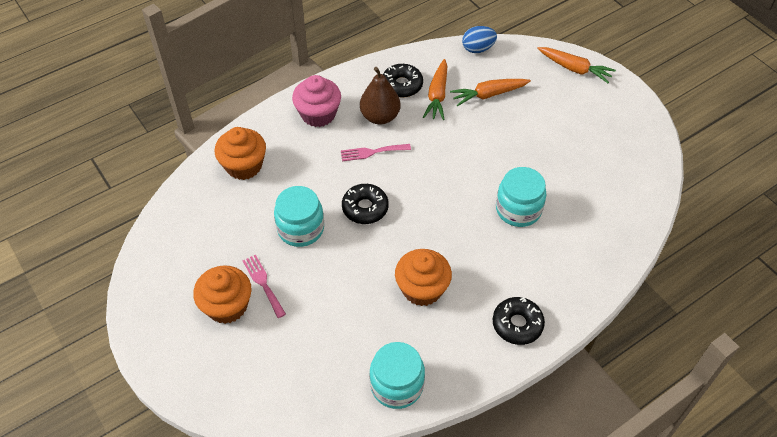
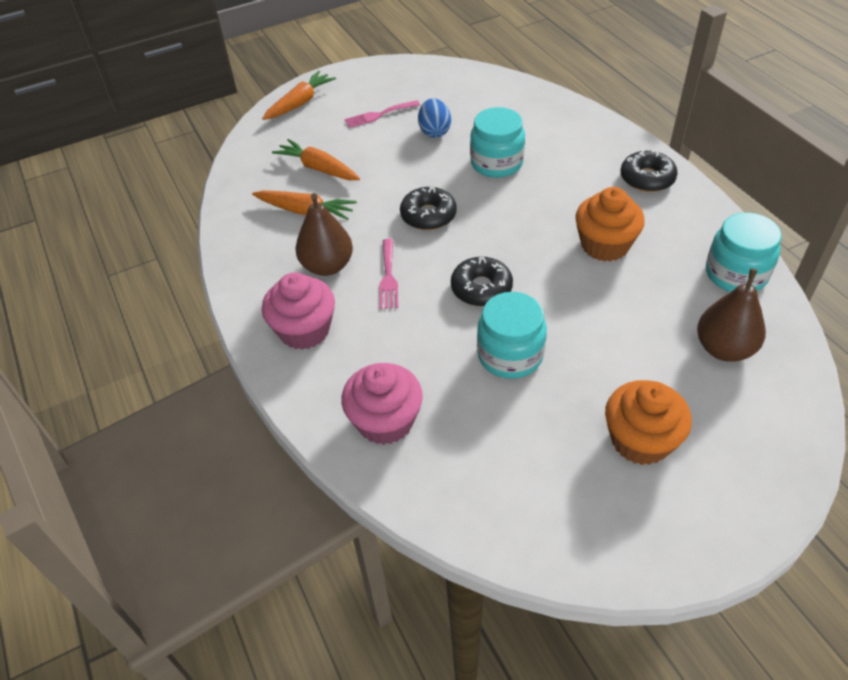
camera: 80 degrees left, 5 degrees down
(244, 166) = (385, 421): orange cupcake -> pink cupcake
(263, 283) = (601, 398): pink fork -> pink fork (379, 115)
(312, 367) = (724, 349): none -> brown pear
(402, 85) = (277, 242): black donut -> black donut (428, 215)
(478, 49) = (238, 171): blue egg -> blue egg (434, 131)
(489, 95) = (319, 168): orange carrot -> orange carrot turned 135 degrees clockwise

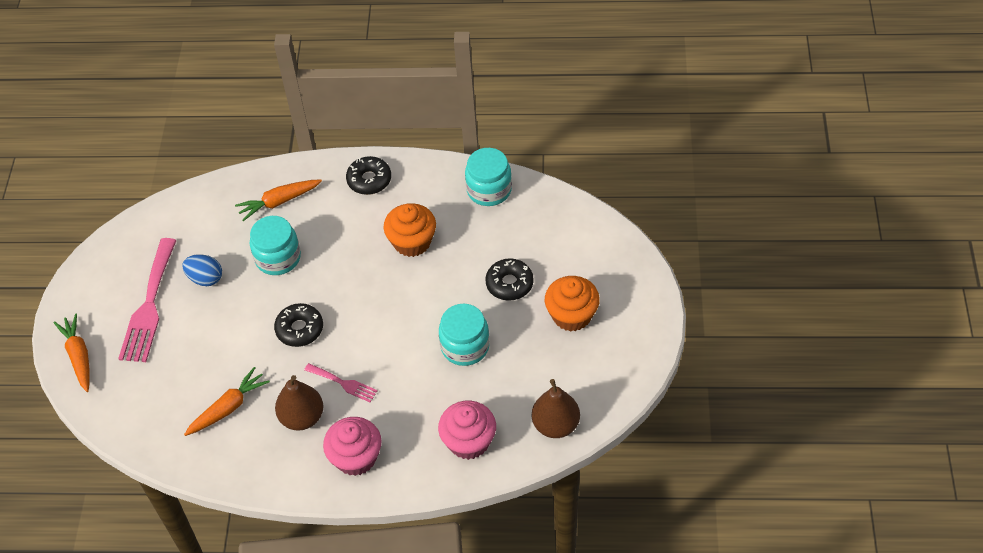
camera: 60 degrees left, 5 degrees up
(319, 168) = (183, 378): orange carrot -> orange carrot (279, 202)
(379, 115) = (149, 306): pink fork -> pink fork, size x1.94
(481, 288) = (397, 333): black donut -> black donut (509, 284)
(724, 349) = (539, 234): brown pear -> brown pear (556, 425)

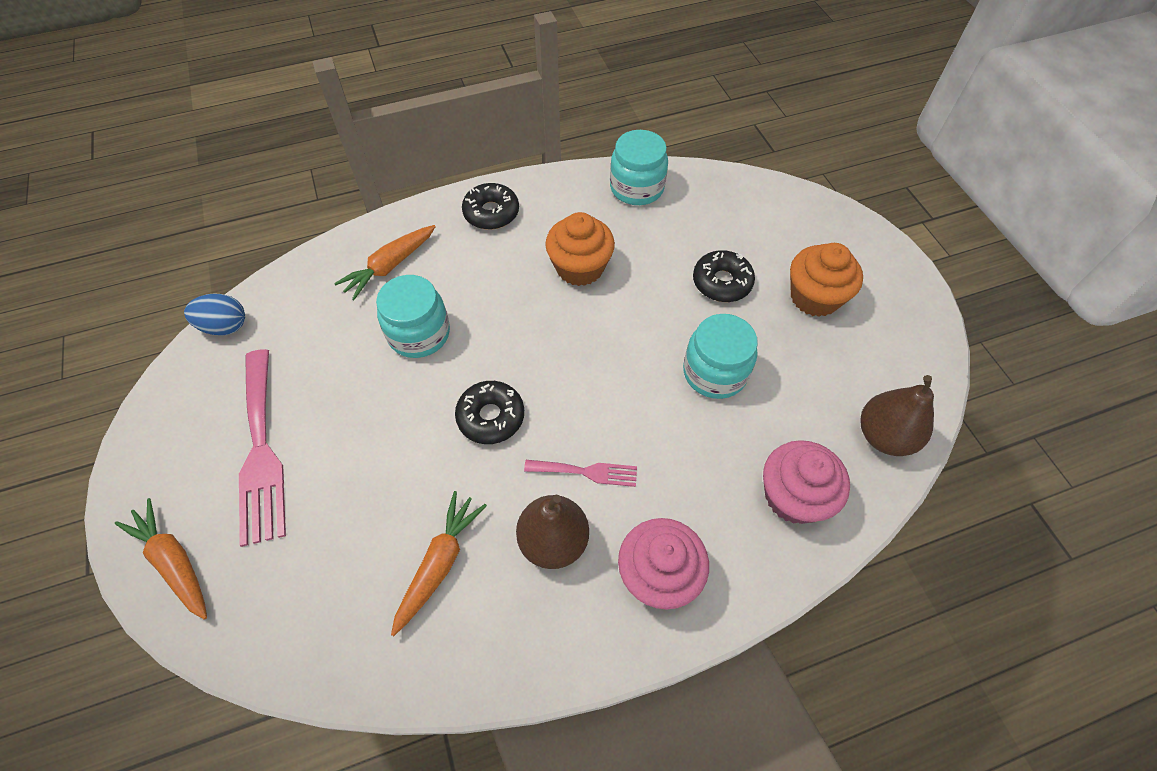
camera: 25 degrees left, 5 degrees up
(205, 278) = (330, 389): blue egg -> blue egg (225, 326)

